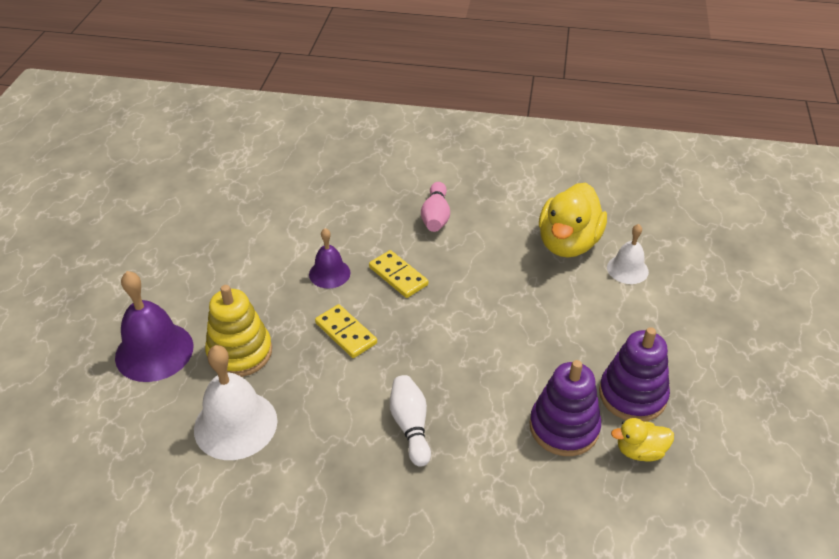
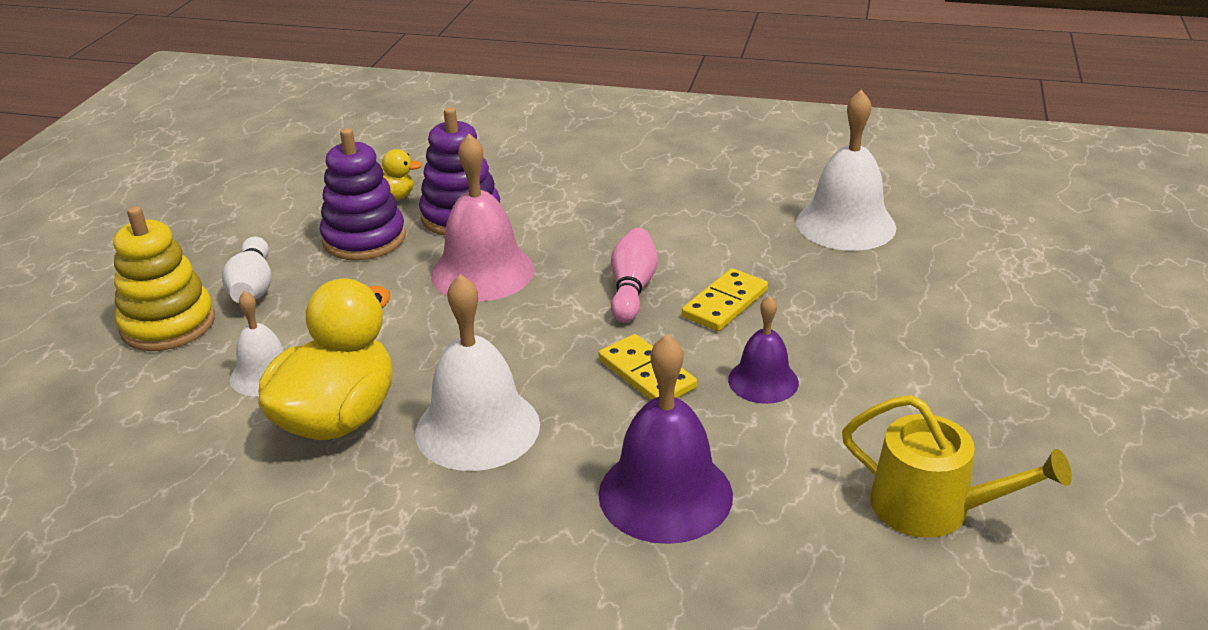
camera: 175 degrees left, 10 degrees down
(154, 351) = (993, 290): purple bell -> purple bell (665, 494)
(240, 352) = (870, 286): yellow stacking toy -> yellow stacking toy (168, 324)
(260, 208) = (932, 507): none -> yellow watering can
(345, 333) = (725, 303): yellow domino -> yellow domino turned 75 degrees clockwise
(410, 426) = (638, 220): white bowling pin -> white bowling pin (253, 287)
(436, 216) = (567, 476): pink bowling pin -> pink bowling pin (632, 289)
(489, 240) = (477, 428): none -> white bell
(523, 360) = (482, 272): none -> pink bell

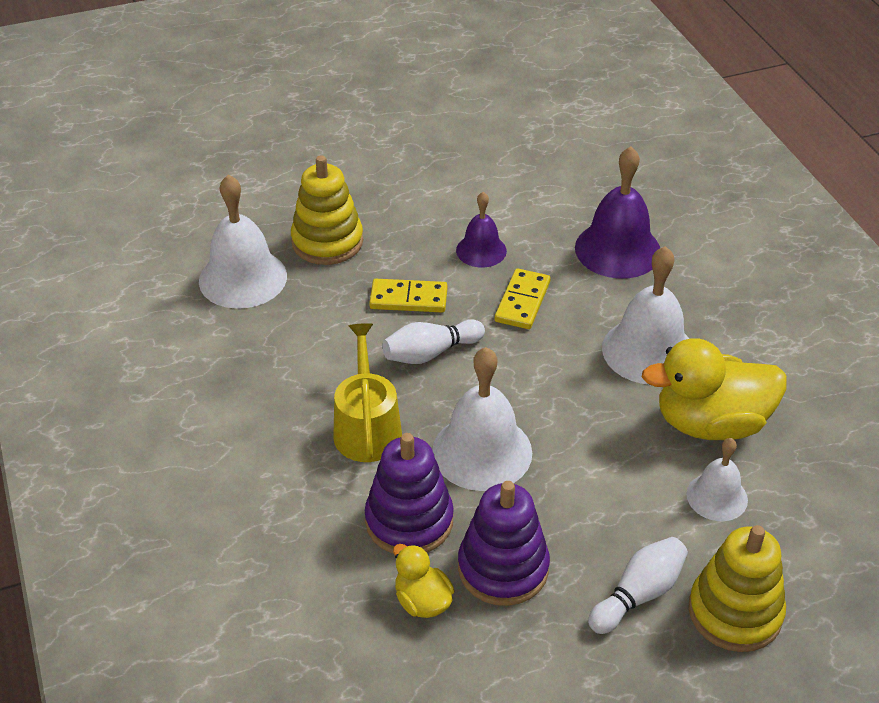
camera: 125 degrees left, 10 degrees up
(482, 272) = (482, 451): pink bell -> white bell
(632, 289) = (430, 353): pink bowling pin -> white bowling pin
(867, 285) = (327, 242): none -> yellow stacking toy
(932, 507) = (530, 160): yellow watering can -> yellow watering can (367, 428)

